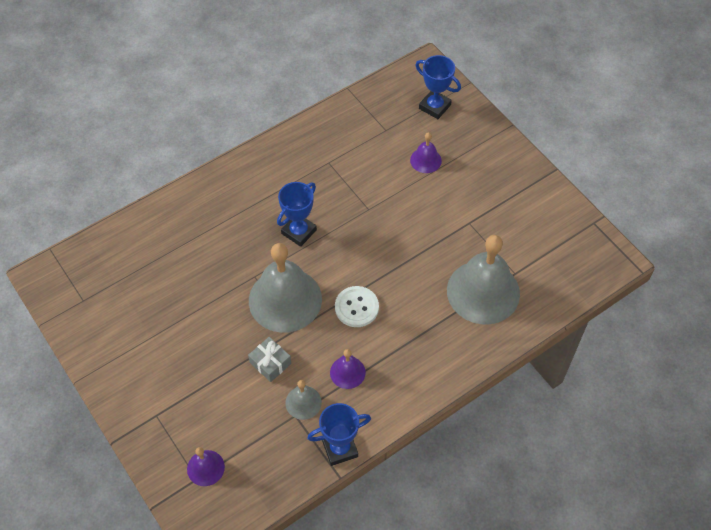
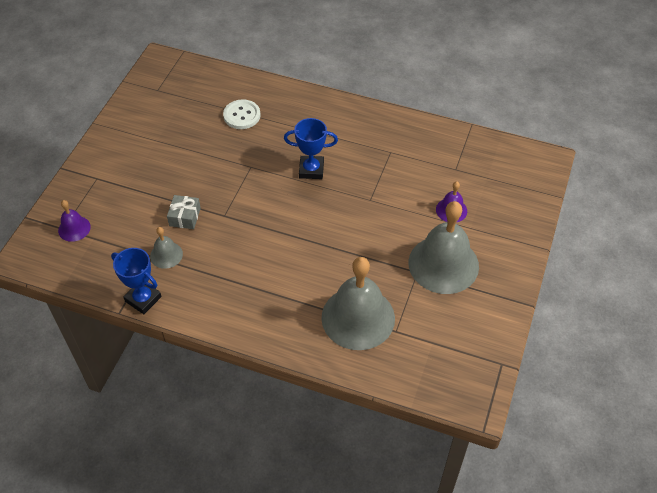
camera: 55 degrees right, 5 degrees down
(285, 299) = (245, 195): grey bell -> grey bell (443, 264)
(347, 372) = (212, 267): purple bell -> none
(356, 307) = (274, 241): white button -> white button (242, 115)
(434, 107) = (510, 187): blue trophy -> none

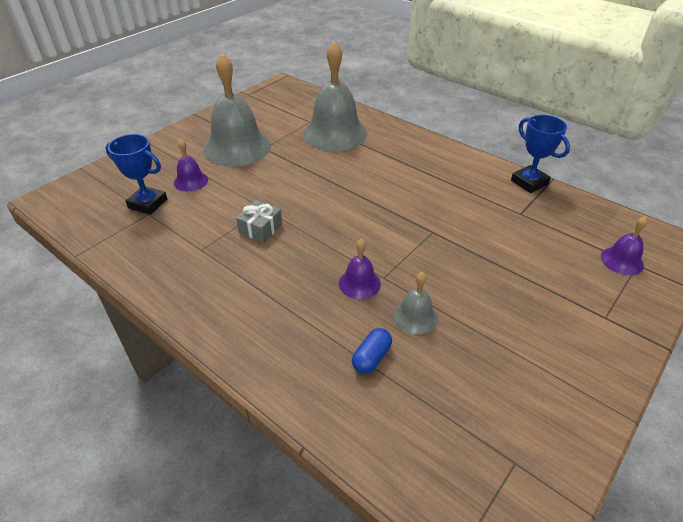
camera: 160 degrees left, 10 degrees down
(166, 255) = (504, 211): grey bell -> grey bell (415, 316)
(185, 217) = (480, 241): grey gift -> grey gift (260, 228)
(242, 115) = (371, 358): white button -> blue capsule
(266, 157) = (359, 283): none -> purple bell
(311, 170) = (309, 253): blue trophy -> blue trophy (148, 203)

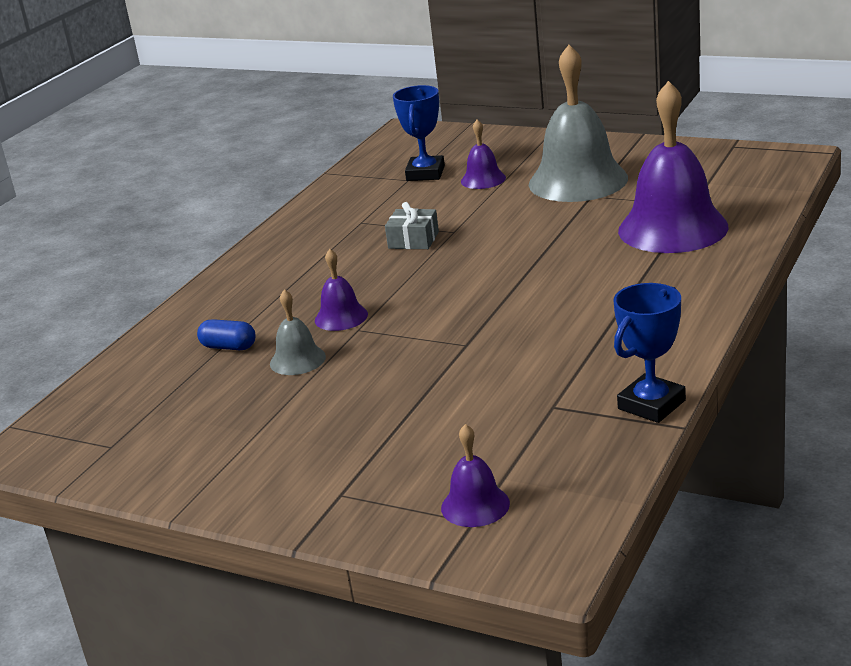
camera: 80 degrees right, 15 degrees down
(335, 133) = (672, 228): grey bell -> purple bell

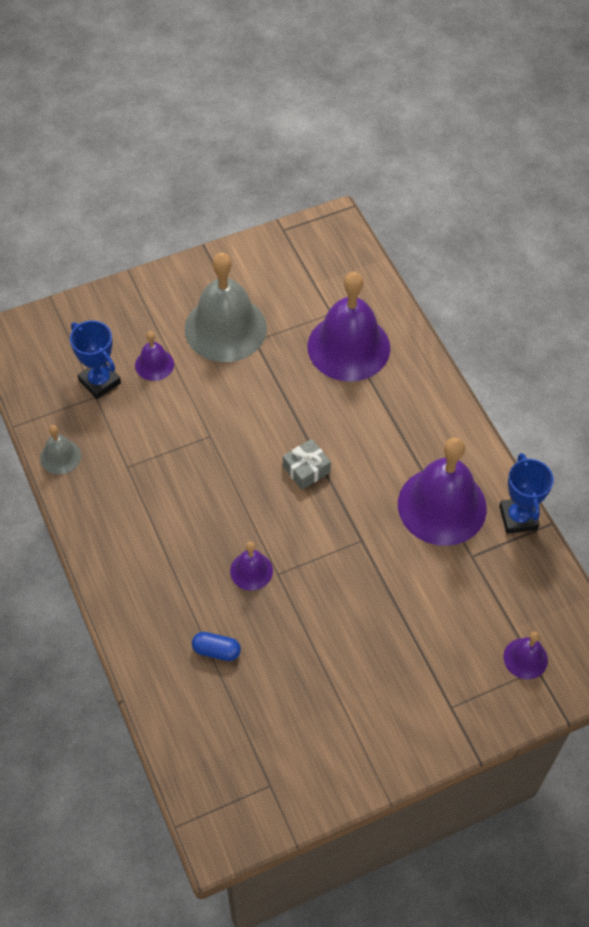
camera: 55 degrees left, 30 degrees up
(229, 347) = (216, 651): blue capsule -> blue capsule turned 45 degrees clockwise
(297, 360) = (279, 628): grey bell -> grey bell (60, 456)
(413, 240) = (194, 463): grey gift -> grey gift (306, 469)
(583, 359) = (442, 506): none -> purple bell

